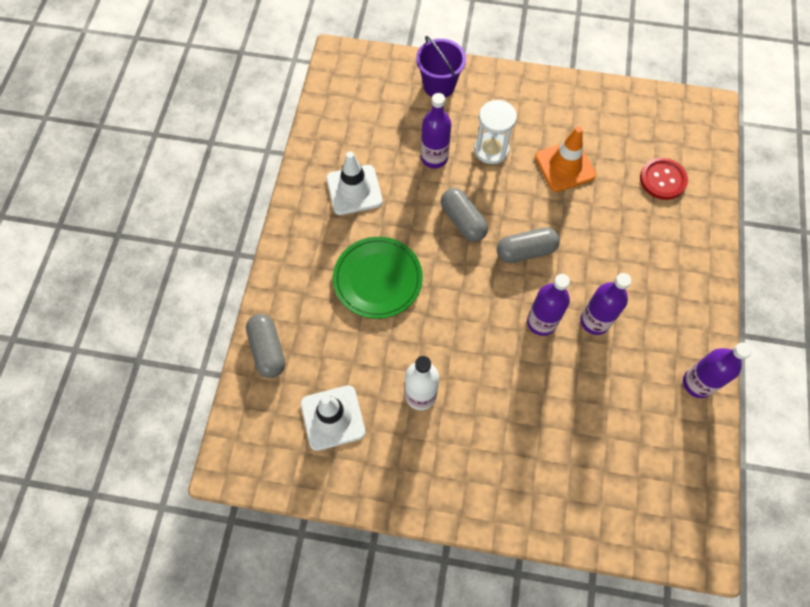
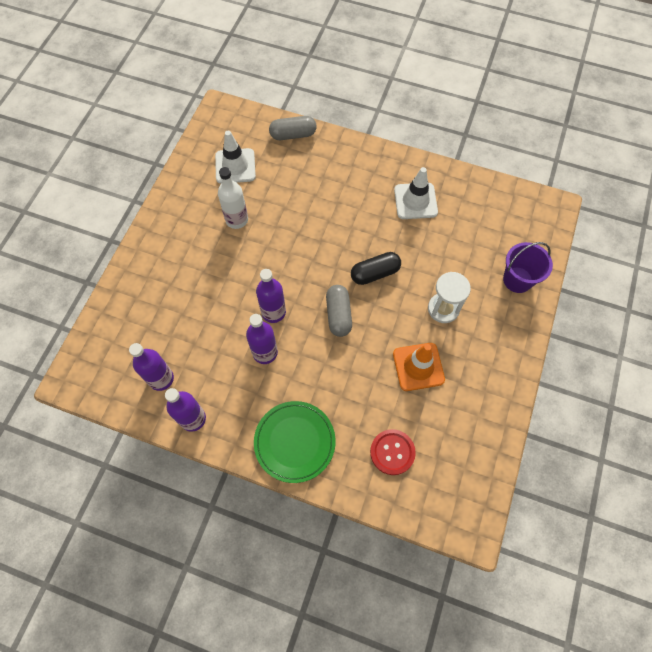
camera: 100 degrees right, 0 degrees up
(378, 279) = (334, 206): green plate -> green plate (294, 442)
(434, 158) = (439, 263): purple bottle -> purple bottle (161, 379)
(463, 221) = (375, 273): grey capsule -> black capsule

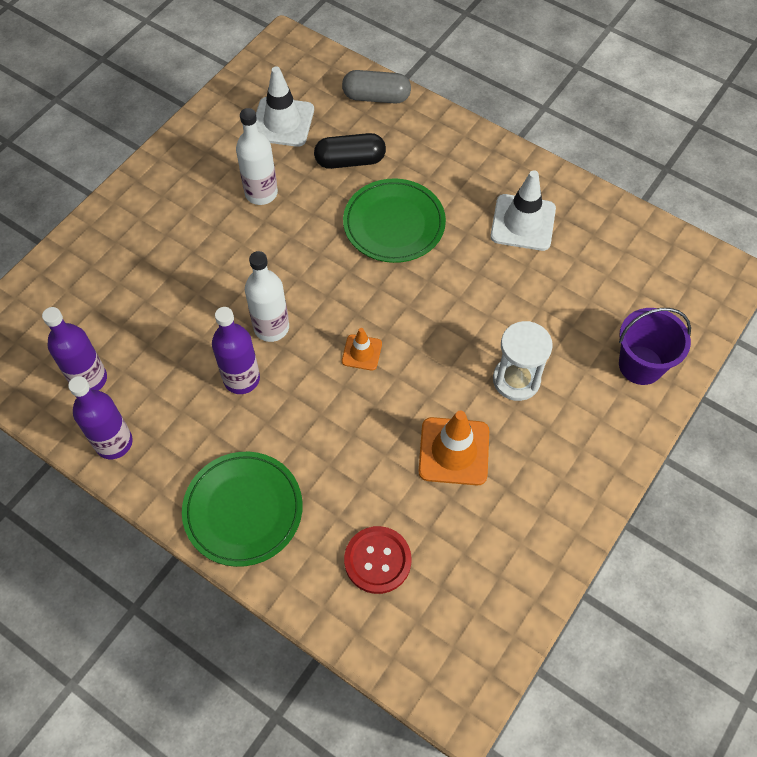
camera: 15 degrees right, 5 degrees down
(273, 312) = (271, 327): purple bottle -> white bottle
(332, 221) = (394, 224): none -> green plate
(338, 315) = (362, 352): grey capsule -> orange traffic cone
(375, 273) = (432, 308): black capsule -> black capsule (350, 161)

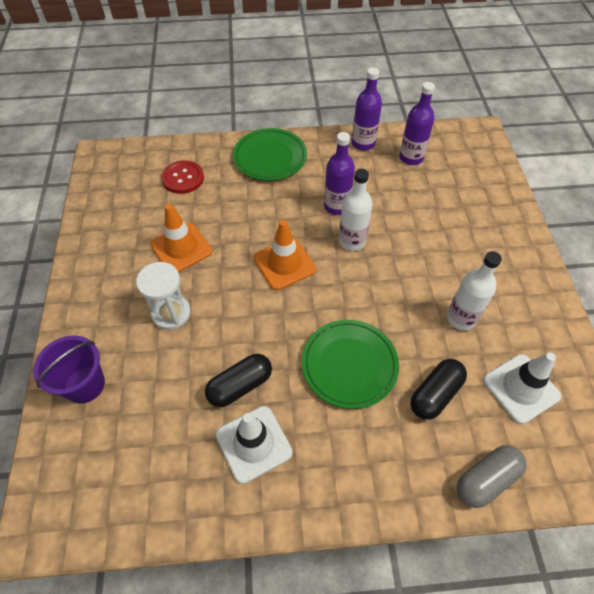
camera: 140 degrees right, 5 degrees down
(362, 352) = (284, 264): orange traffic cone -> orange traffic cone, size x1.80
(500, 270) = (240, 386): none -> black capsule

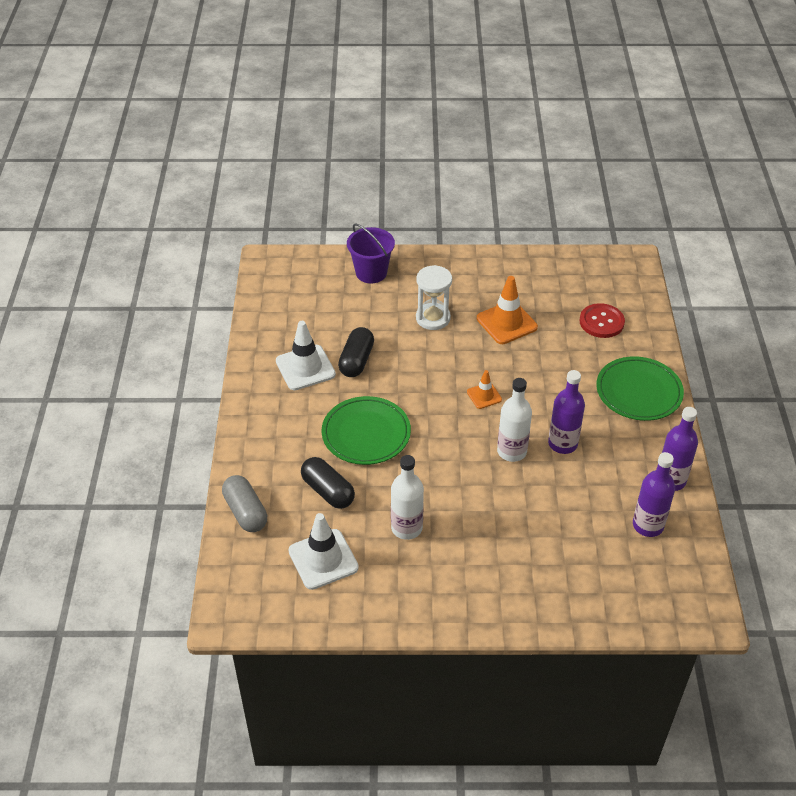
camera: 95 degrees right, 10 degrees down
(240, 386) = (356, 361): black capsule -> black capsule turned 45 degrees clockwise
(284, 264) = (484, 396): orange traffic cone -> orange traffic cone, size x0.55

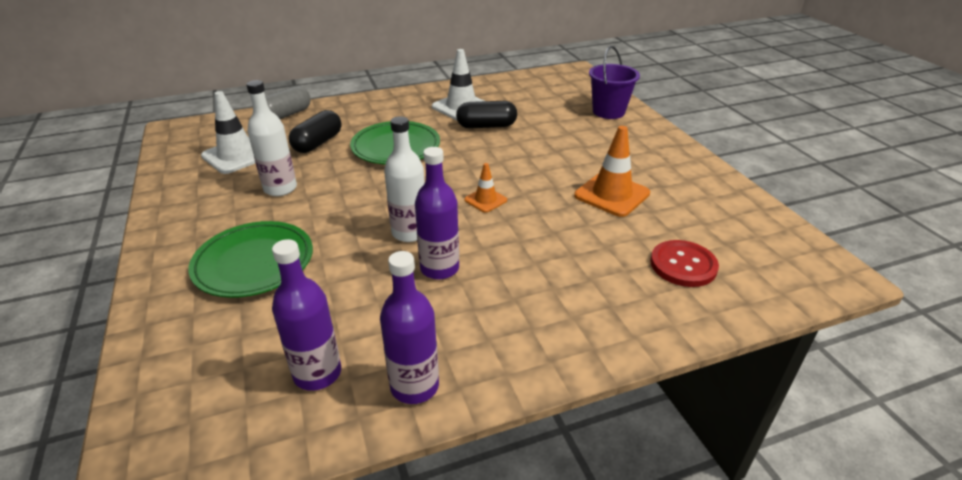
camera: 70 degrees right, 10 degrees down
(433, 318) = (577, 151): white hourglass -> none
(638, 392) = (576, 322): green plate -> green plate (254, 263)

